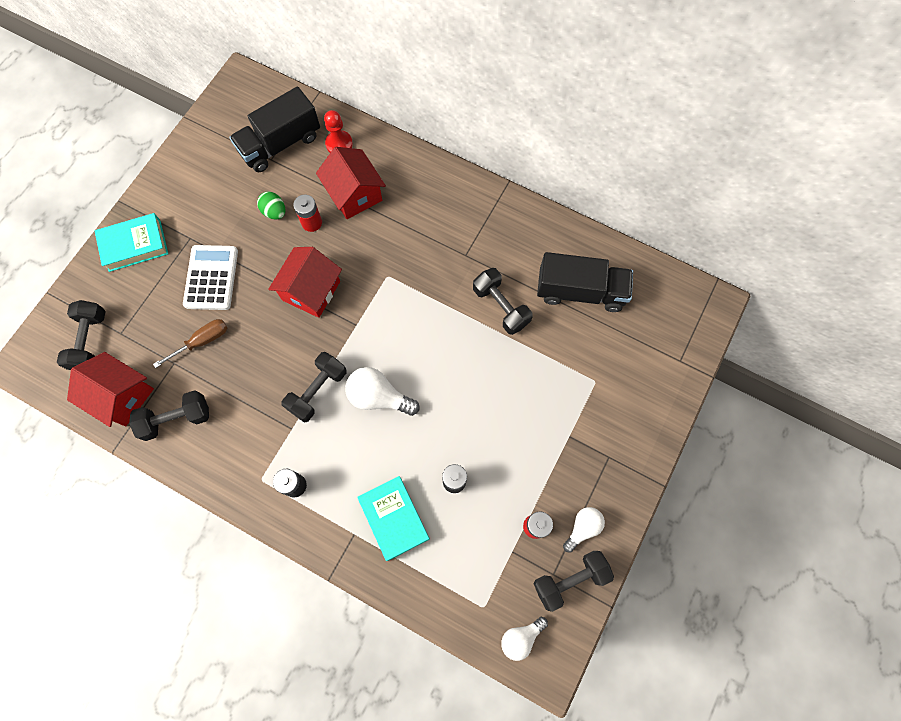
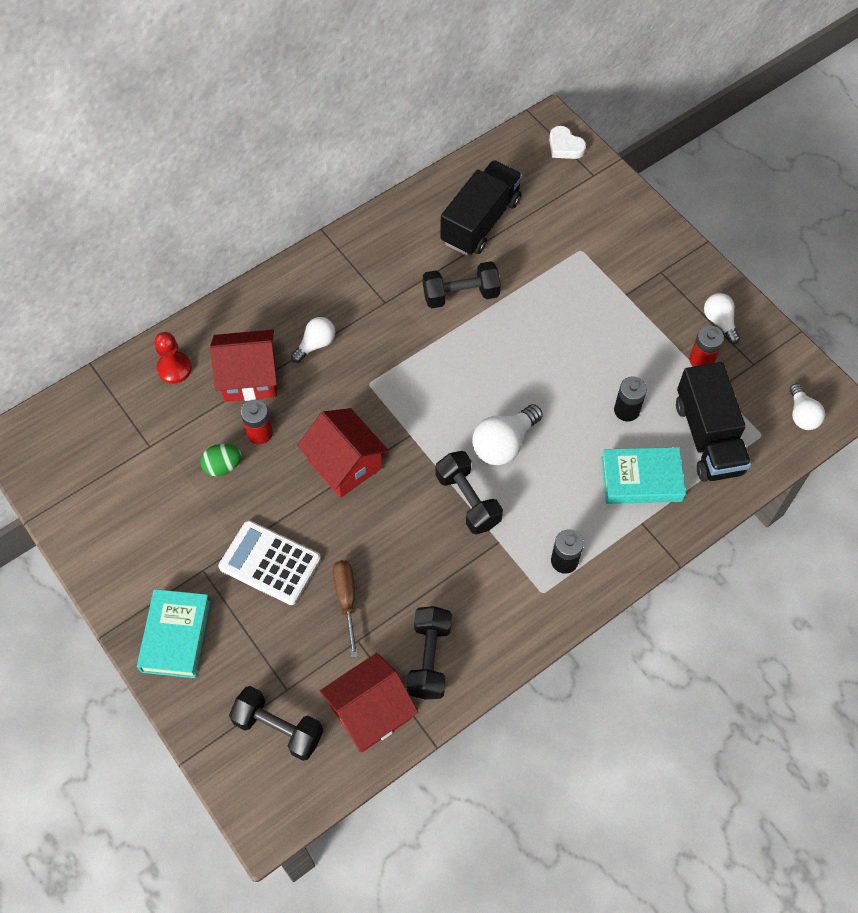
camera: 65 degrees left, 10 degrees down
(280, 144) = (135, 428): black truck -> black truck (708, 437)
(403, 224) = (316, 344): none -> white light bulb
(570, 579) = (764, 352): black dumbbell -> none
(696, 325) = (565, 146): none -> white heart

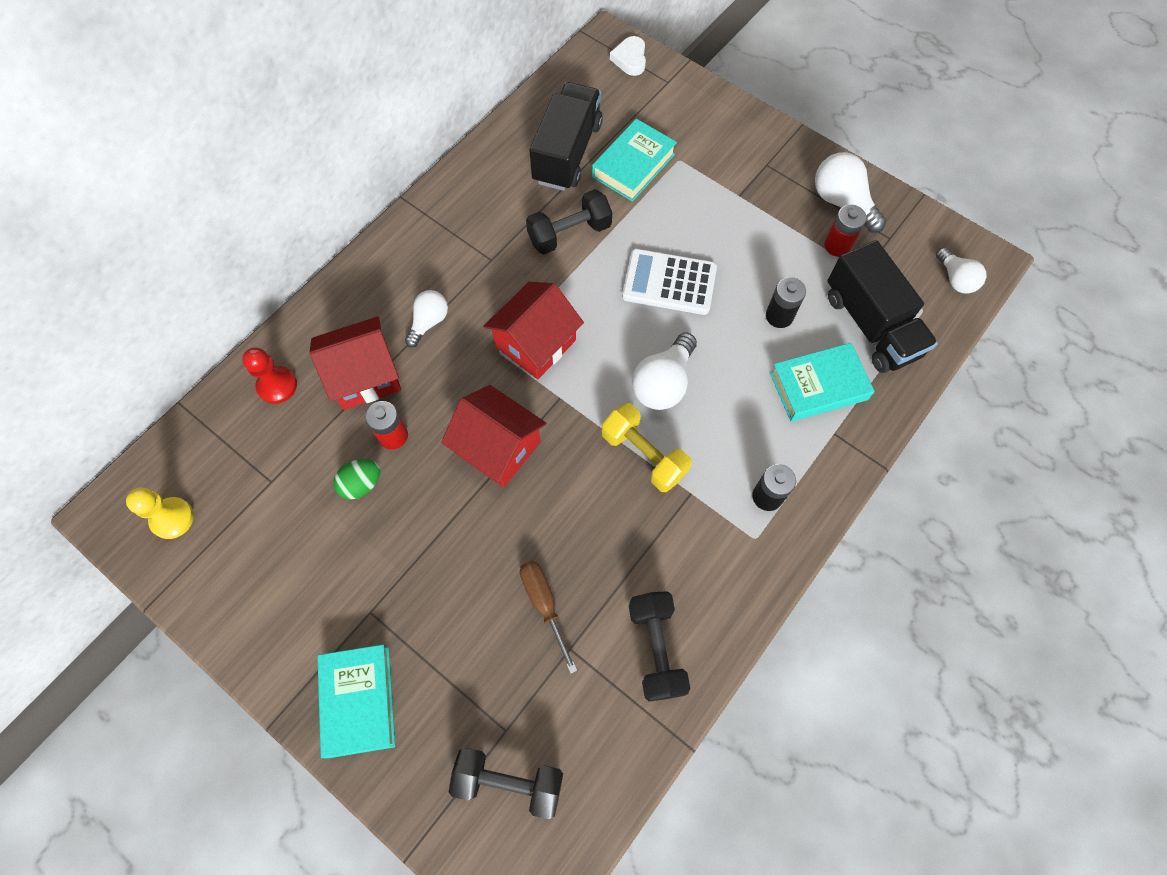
camera: 15 degrees left, 5 degrees up
(63, 456) = (172, 518): none -> yellow pawn
(270, 563) = (445, 584): white calculator -> white calculator (669, 283)
(370, 712) = (608, 730): red house -> red house (536, 343)
(468, 500) = (644, 455): black dumbbell -> yellow dumbbell
(537, 246) = (633, 165): none -> turquoise book
(565, 146) = (630, 59): white heart -> white heart turned 60 degrees clockwise
(719, 322) = (842, 202): white light bulb -> white light bulb, size x1.55

